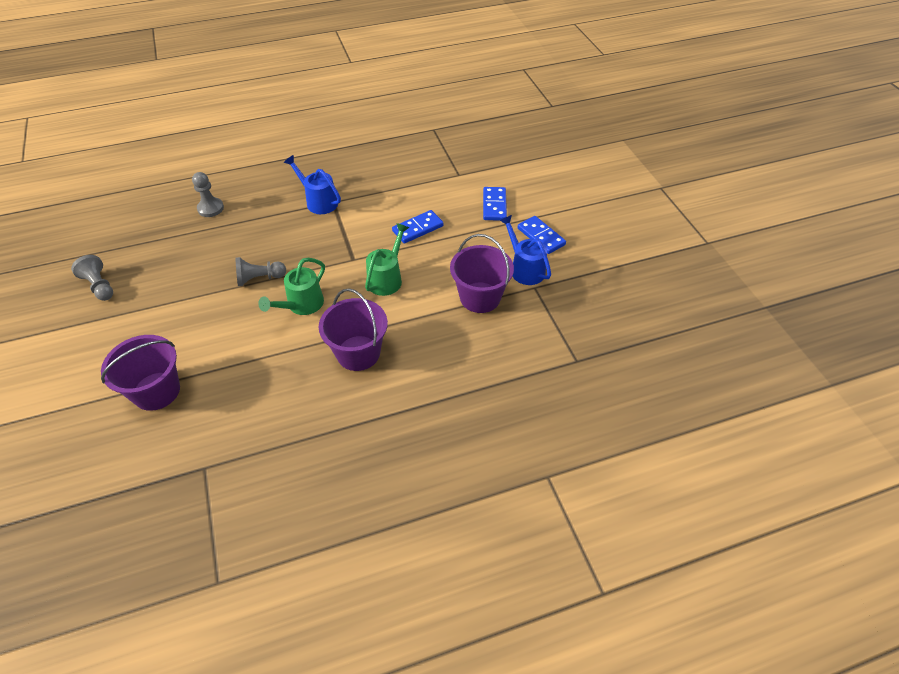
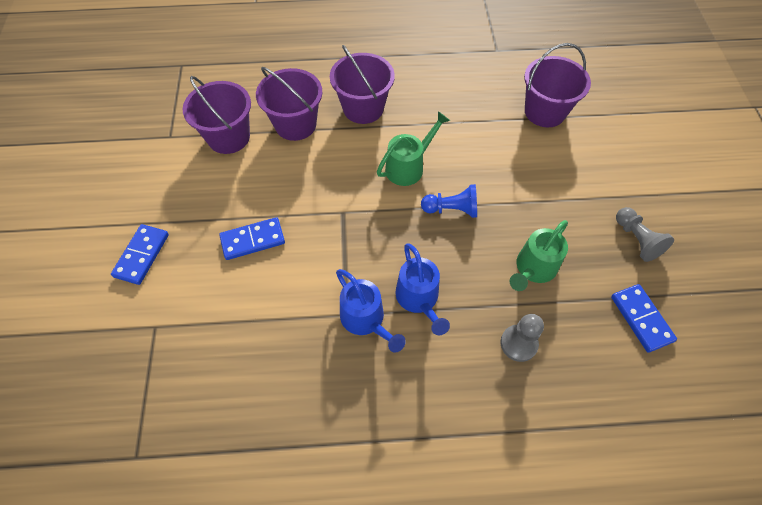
camera: 165 degrees left, 10 degrees up
(259, 278) = (451, 209): grey pawn -> blue pawn
(387, 278) = (312, 179): green watering can -> green watering can (533, 269)
(422, 322) = (295, 124): none -> purple bucket
(524, 268) = (165, 159): blue watering can -> blue watering can (419, 299)
(541, 236) = (120, 195): blue domino -> blue domino (641, 319)

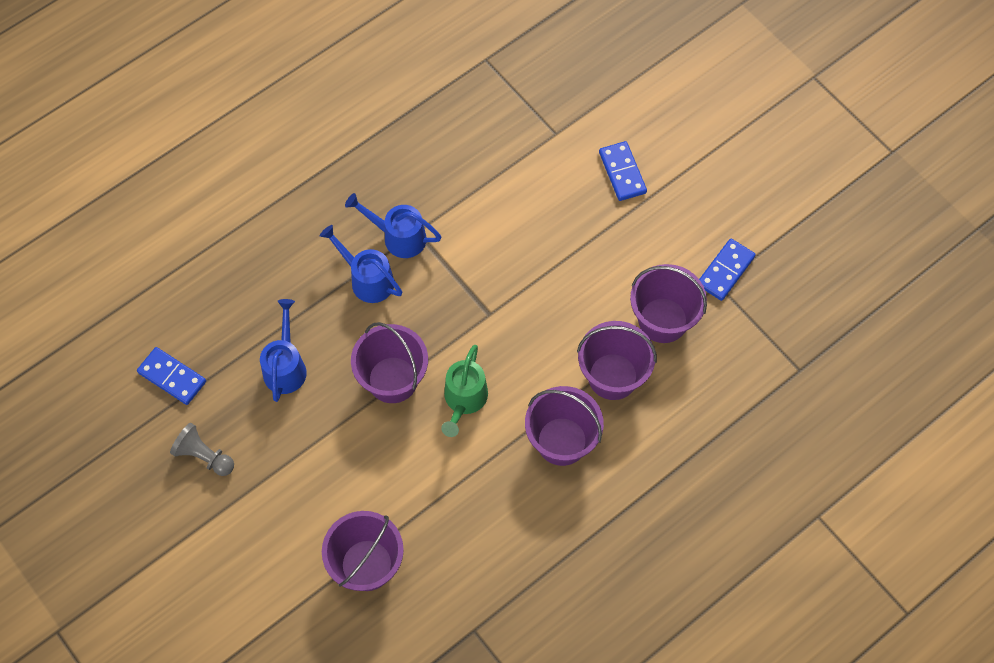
camera: 145 degrees right, 5 degrees up
(253, 240) = (545, 241): blue domino -> blue domino (725, 271)
(451, 209) = (392, 380): blue pawn -> purple bucket
(518, 343) = (265, 293): grey pawn -> none
(533, 269) = (285, 366): green watering can -> blue watering can

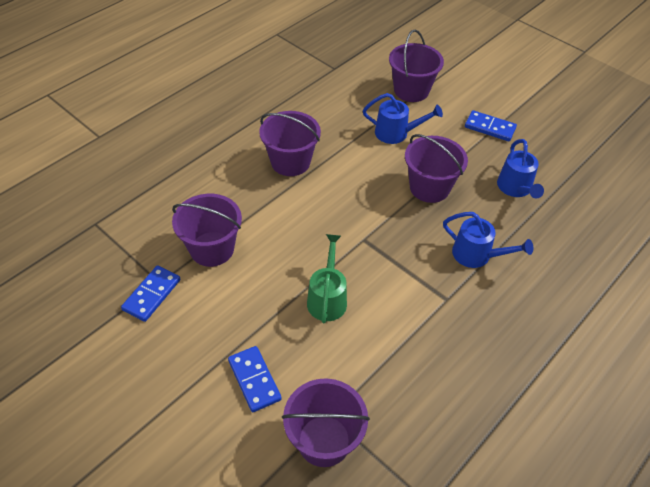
camera: 170 degrees right, 15 degrees down
(172, 377) = (597, 175): blue domino -> blue domino (489, 128)
(204, 456) = (546, 133): grey pawn -> none
(398, 237) = (463, 293): blue watering can -> blue watering can (397, 133)
(464, 401) = (370, 179): green watering can -> green watering can (327, 297)
(612, 376) = (254, 205): purple bucket -> purple bucket (324, 440)

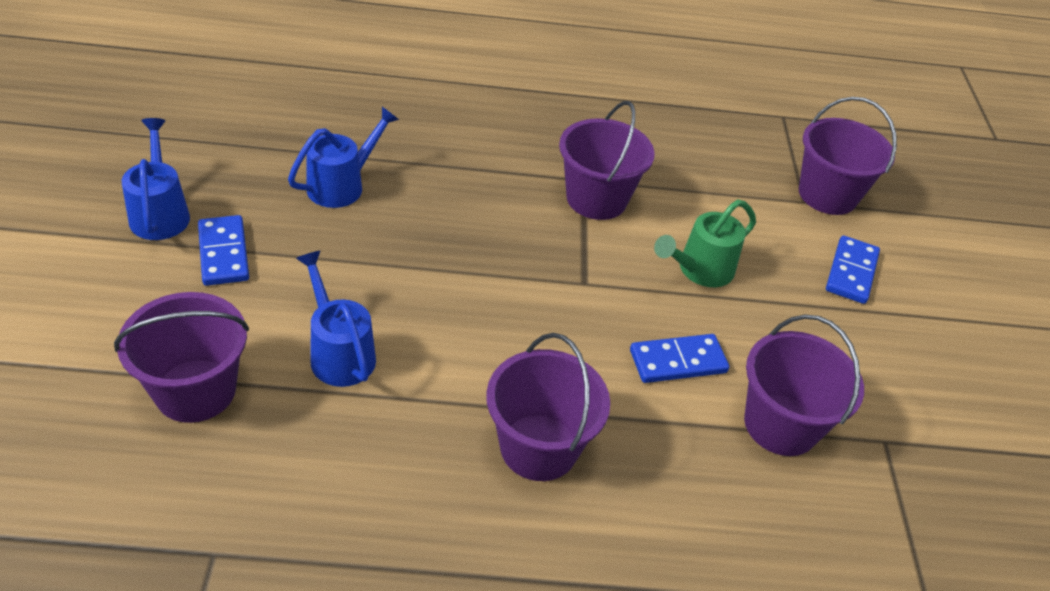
camera: 135 degrees left, 5 degrees down
(151, 295) = (906, 434): blue domino -> blue domino (678, 361)
(429, 187) = (425, 263): purple bucket -> purple bucket (596, 199)
(477, 255) = (495, 179): blue watering can -> blue watering can (160, 212)

